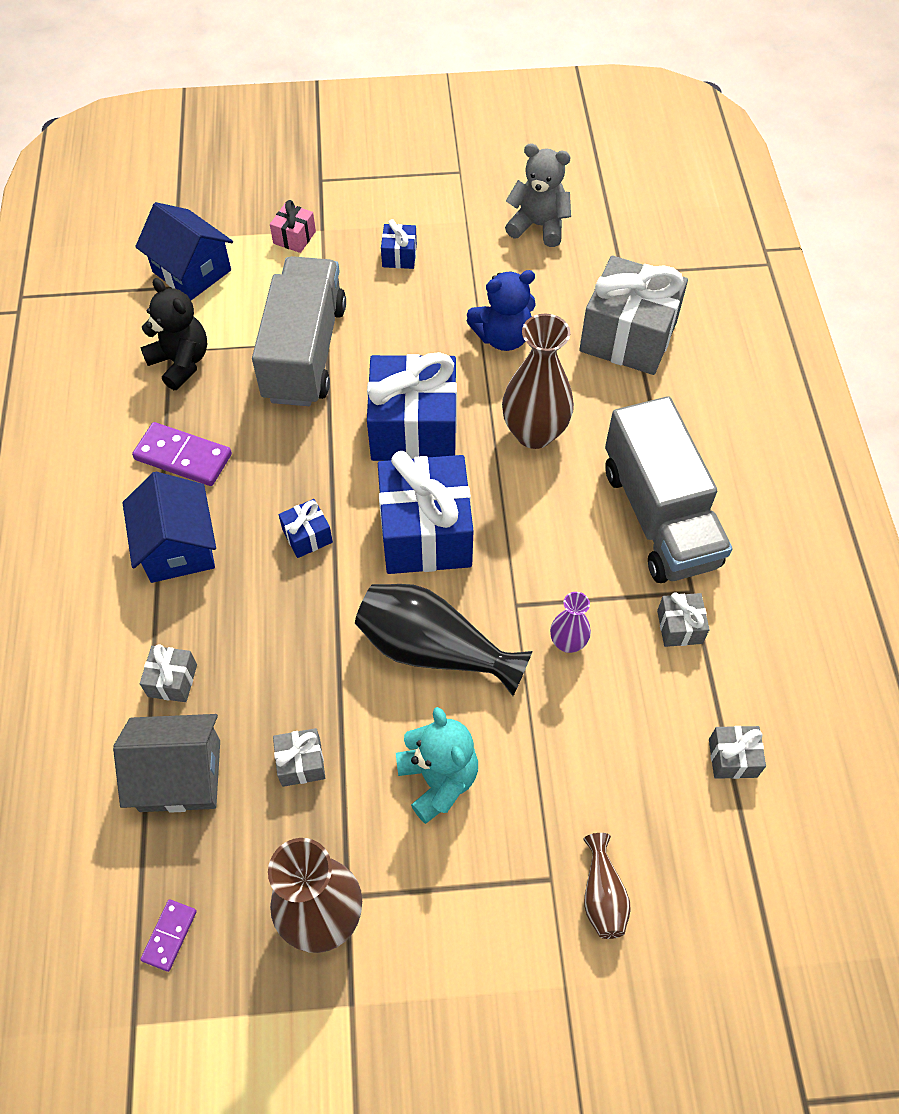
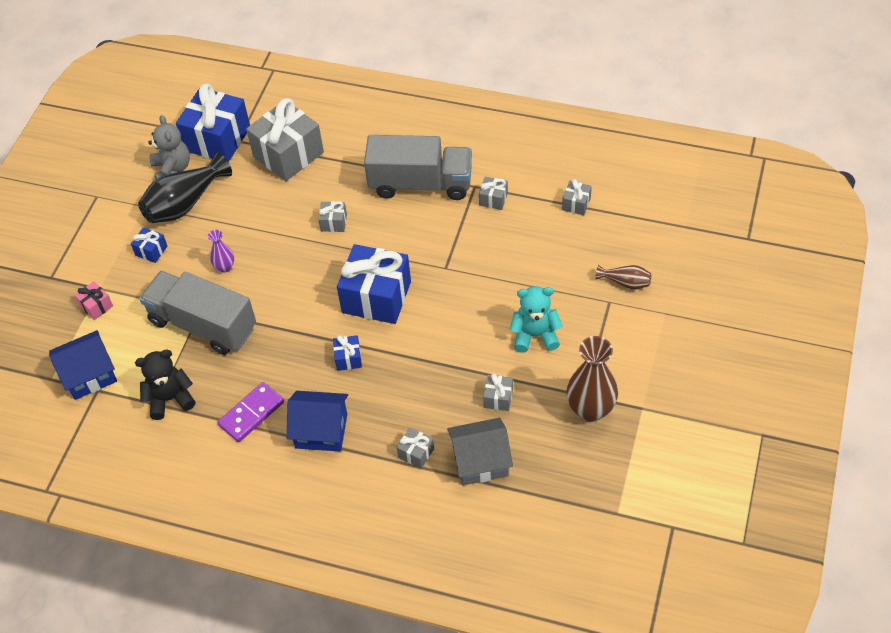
camera: 65 degrees left, 5 degrees down
(169, 935) = (574, 486): purple domino -> none
(180, 775) = (480, 461): grey house -> grey house turned 60 degrees clockwise
(414, 428) = (297, 282): blue gift -> blue gift (217, 139)
(433, 649) = (455, 315): black vase -> black vase (185, 204)
(503, 337) = (252, 216): blue teddy bear -> none
(534, 433) = (333, 222): brown vase -> grey gift
(538, 226) = (172, 169): grey teddy bear -> grey teddy bear turned 120 degrees clockwise
(567, 642) = (480, 251): purple vase -> purple vase (225, 267)

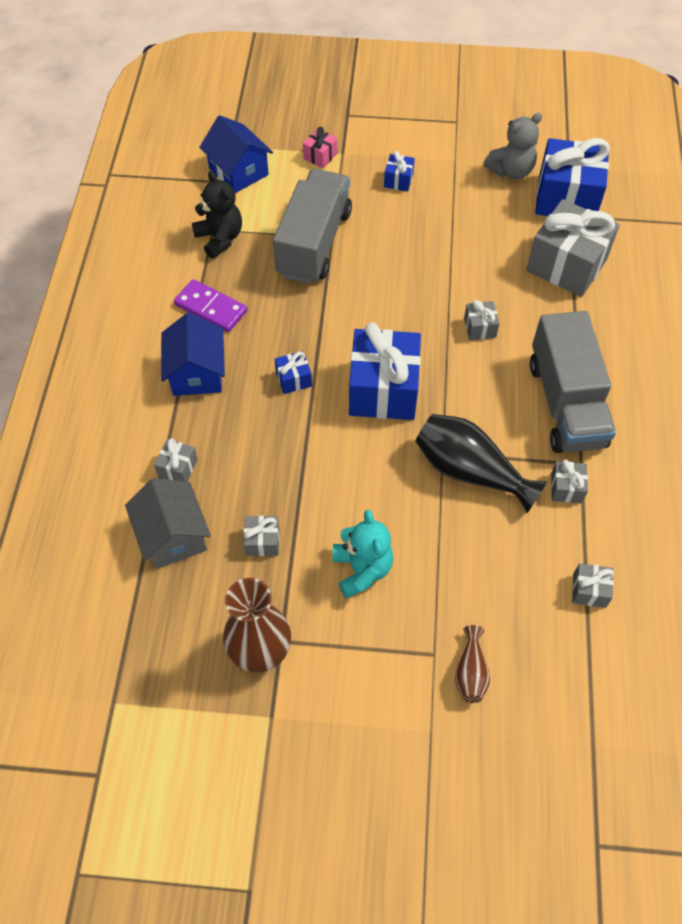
camera: 75 degrees right, 5 degrees up
(185, 204) = (467, 192): black vase -> black vase (469, 471)
(225, 267) = (392, 244): purple vase -> none

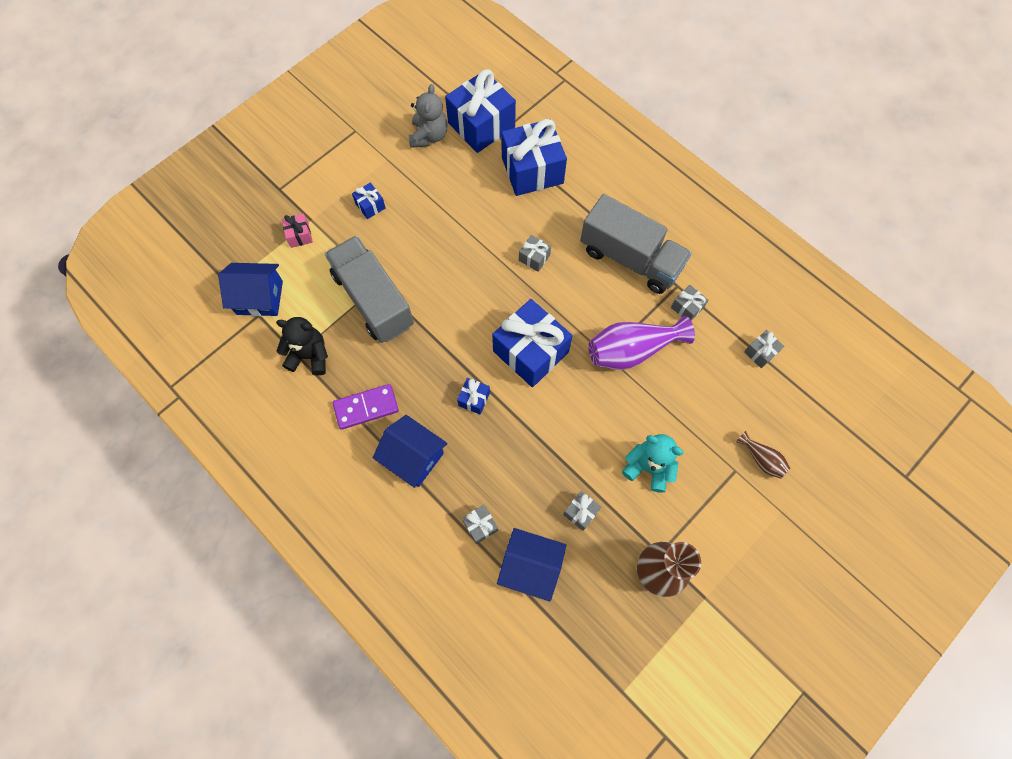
camera: 50 degrees left, 10 degrees up
(173, 536) = (530, 567): grey house -> blue house
(469, 471) = (632, 350): black vase -> purple vase
(566, 265) = (532, 170): grey gift -> blue gift

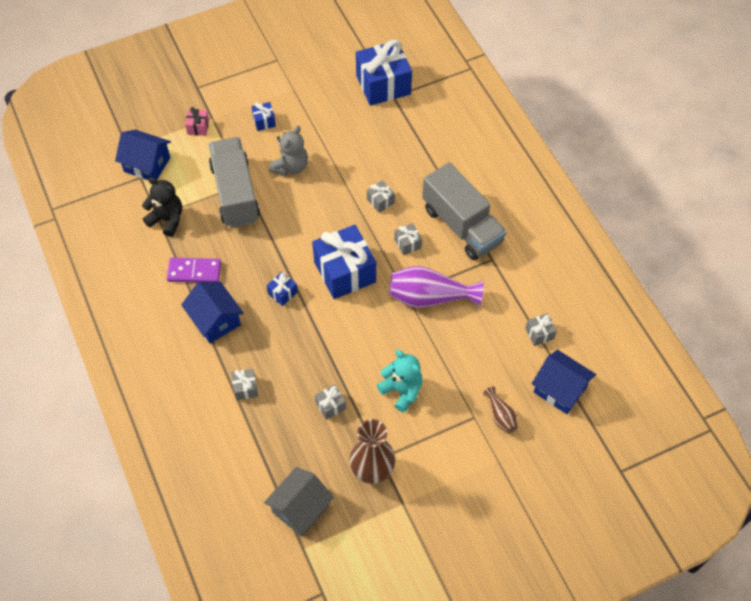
camera: 20 degrees right, 10 degrees down
(429, 136) = (336, 81): grey teddy bear -> grey teddy bear (290, 167)
(530, 567) = (272, 432): blue house -> blue house (560, 389)
(532, 170) = (410, 132): blue gift -> none
(600, 646) = (300, 508): none -> grey house
(687, 308) = (492, 279): grey gift -> grey gift (407, 243)

